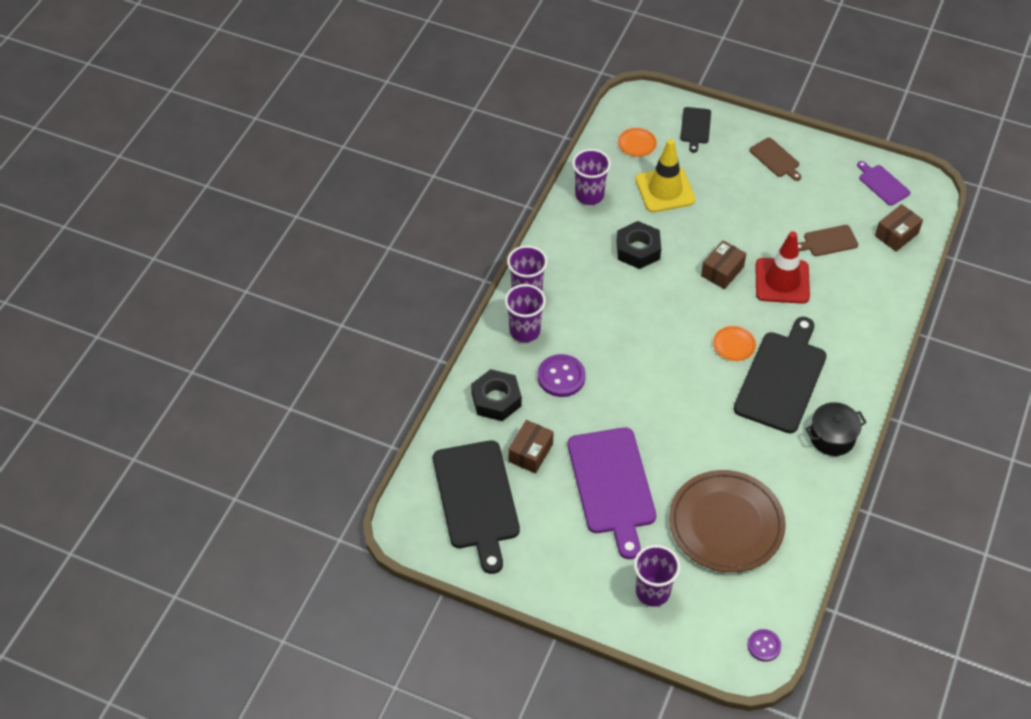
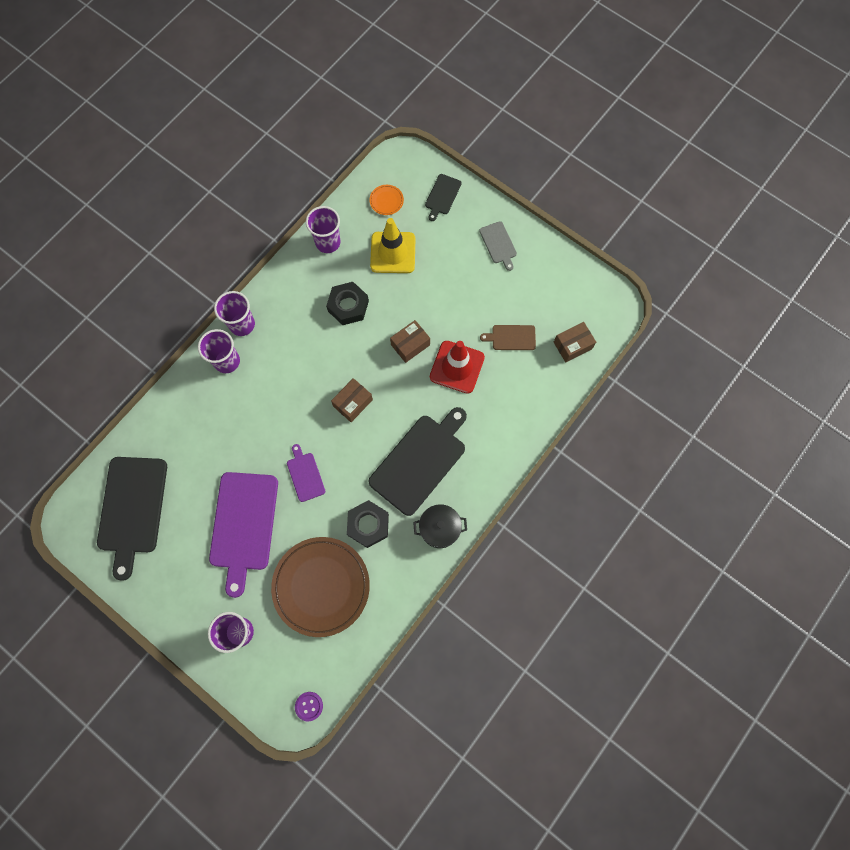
camera: 15 degrees right, 20 degrees up
(496, 400) = (181, 420): black nut -> black nut (368, 525)
(530, 453) = (190, 477): brown box -> brown box (353, 403)
(561, 377) = (240, 413): purple button -> none
(734, 345) = (392, 419): orange plate -> none
(775, 159) = (498, 244): brown cutting board -> grey cutting board
(882, 184) = (581, 292): purple cutting board -> purple cutting board (305, 475)

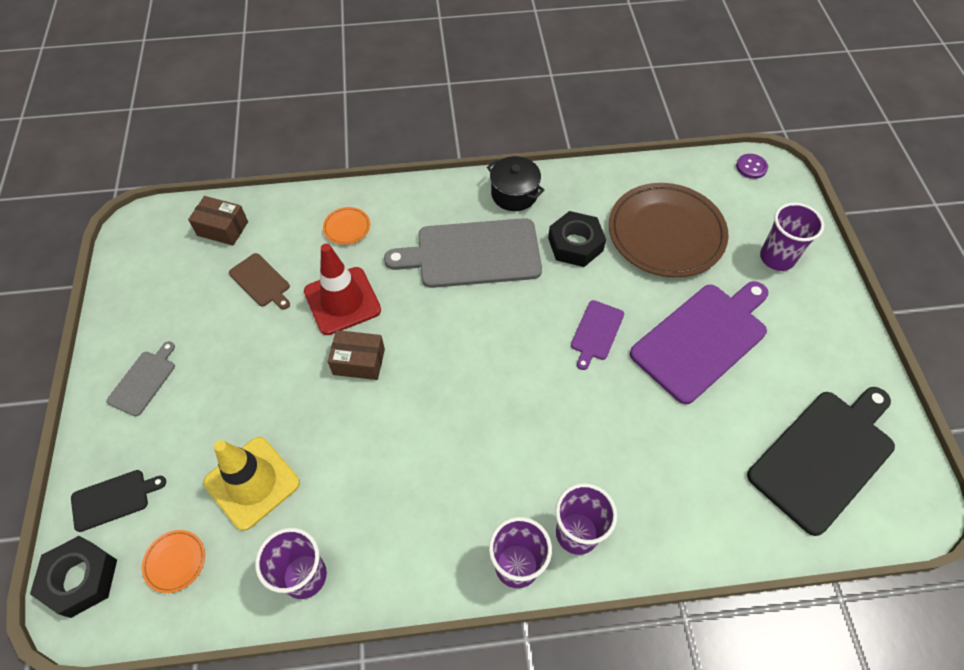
camera: 135 degrees left, 15 degrees down
(348, 306) = (372, 466): black nut -> black nut (80, 578)
(353, 403) = (479, 357): brown box -> none
(420, 461) = (472, 254): black cutting board -> grey cutting board
(508, 410) = (347, 227): none -> orange plate

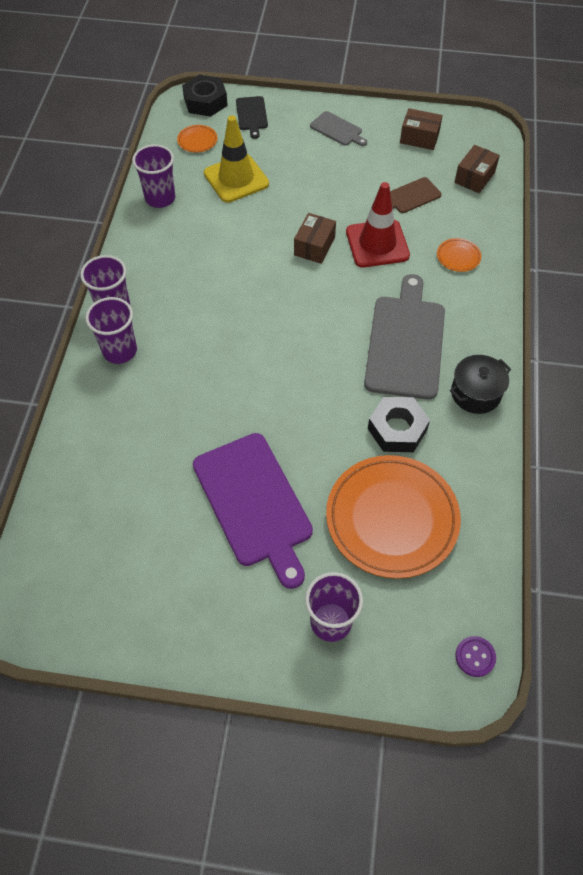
camera: 105 degrees right, 0 degrees up
(156, 289) = (419, 138): none -> brown box
(596, 332) = (290, 416): purple cutting board -> none
(666, 233) = (392, 518): brown plate -> orange plate
(824, 456) = (101, 558): black cutting board -> none

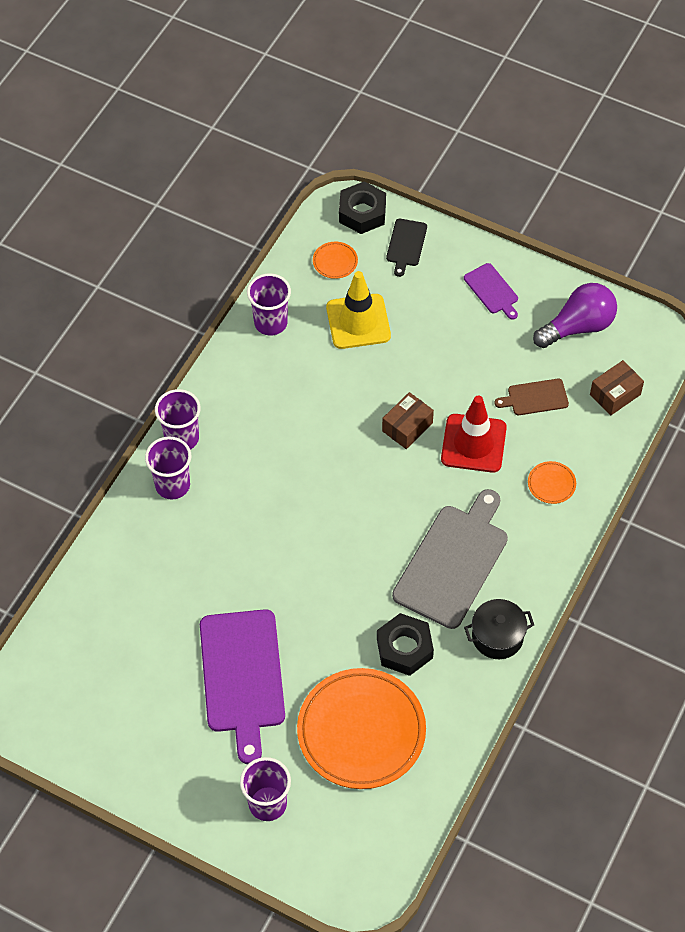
camera: 20 degrees right, 0 degrees up
(337, 130) = (492, 290): grey cutting board -> purple cutting board
(419, 138) = (578, 327): brown box -> purple light bulb
(475, 657) = (379, 875): purple button -> none

